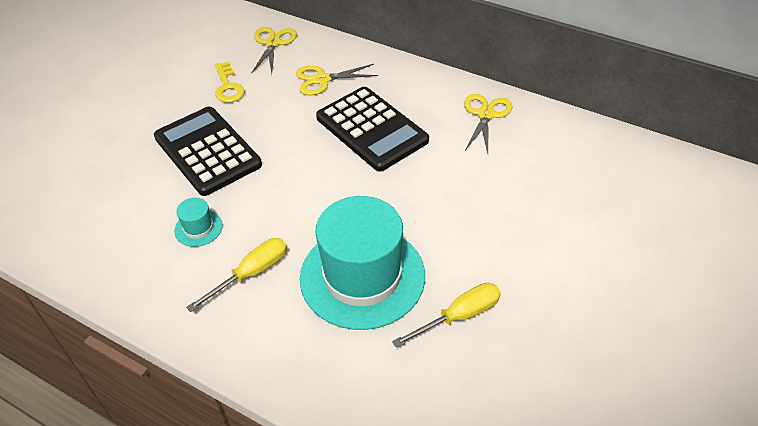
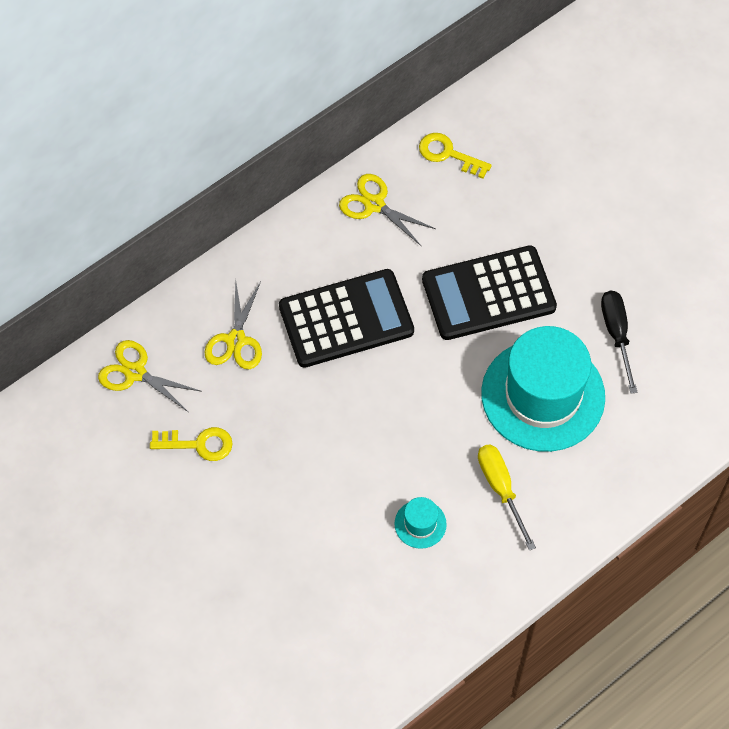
camera: 70 degrees left, 15 degrees up
(207, 151) = (305, 491): black calculator -> black calculator (488, 294)
(459, 316) = (616, 335): yellow screwdriver -> black screwdriver
(566, 142) = (448, 154): none -> yellow key

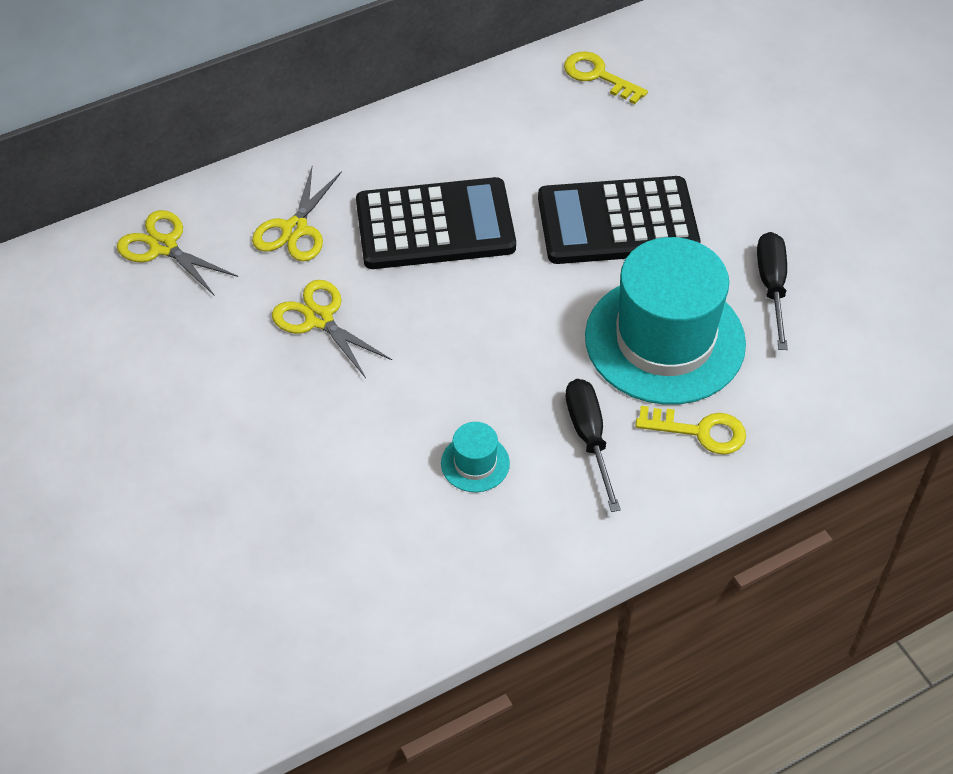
camera: 10 degrees right, 10 degrees down
(198, 444) = (217, 333): yellow key -> yellow key (699, 431)
(374, 204) = (498, 114): yellow scissors -> yellow scissors (319, 319)
(501, 489) = (589, 438): yellow screwdriver -> black screwdriver

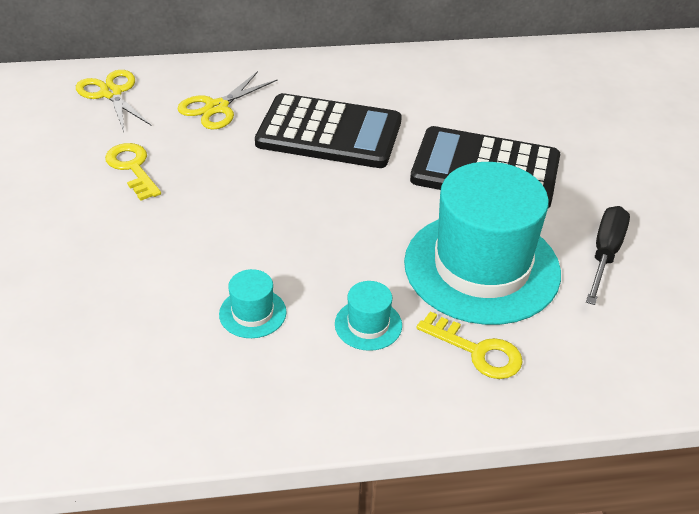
camera: 20 degrees right, 10 degrees down
(319, 319) = (194, 170): yellow scissors -> none
(589, 438) = (368, 325): black screwdriver -> turquoise hat
(598, 76) = (522, 70): yellow key -> yellow key (132, 168)

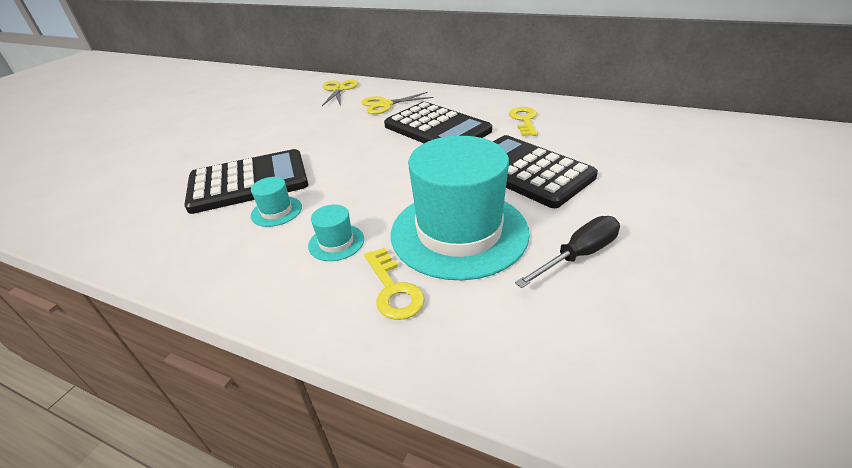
camera: 35 degrees right, 5 degrees down
(132, 168) = (307, 123): yellow key -> yellow key (524, 120)
(163, 287) = (249, 182): none -> black calculator

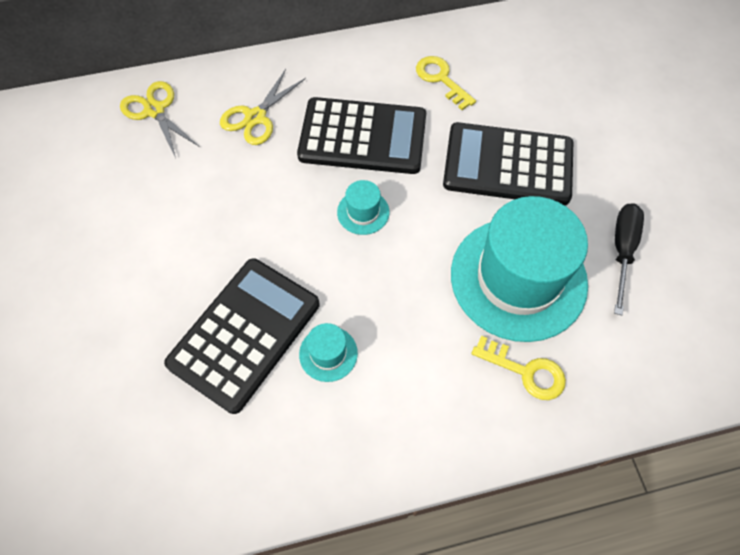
camera: 40 degrees left, 25 degrees up
(336, 242) = (429, 354): turquoise hat -> turquoise hat (363, 212)

